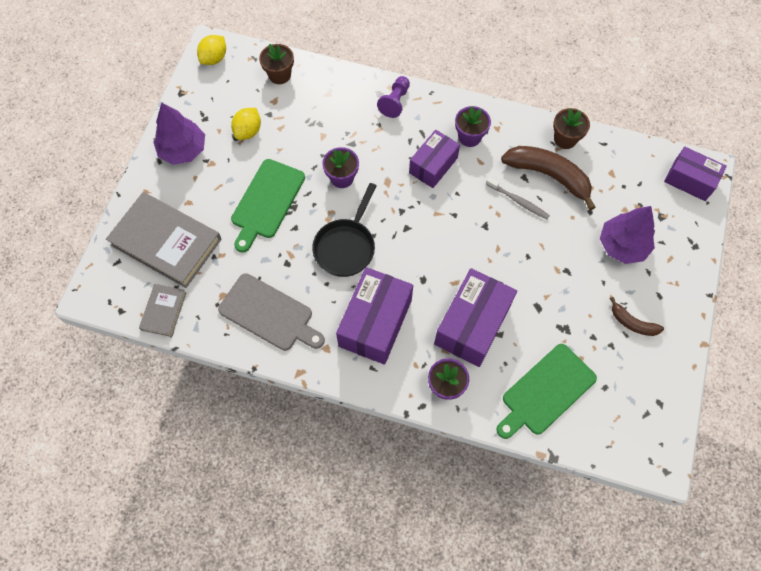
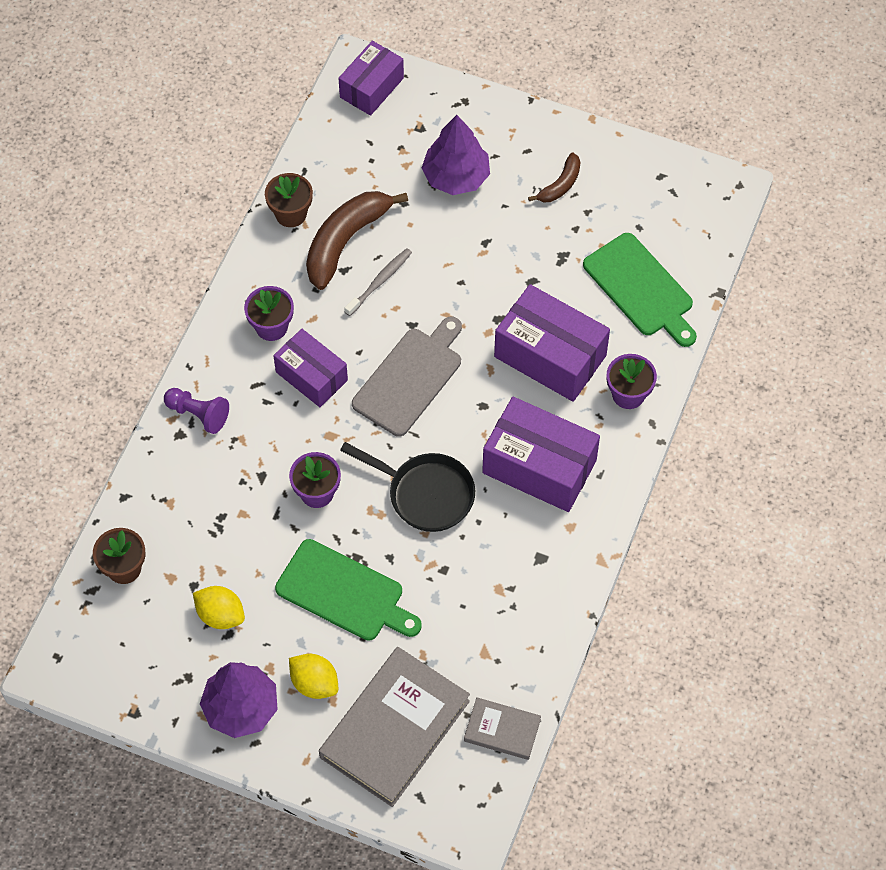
camera: 85 degrees left, 5 degrees down
(214, 58) = (75, 663): yellow lemon -> yellow lemon (314, 683)
(269, 314) = (517, 594): grey cutting board -> grey cutting board (410, 378)

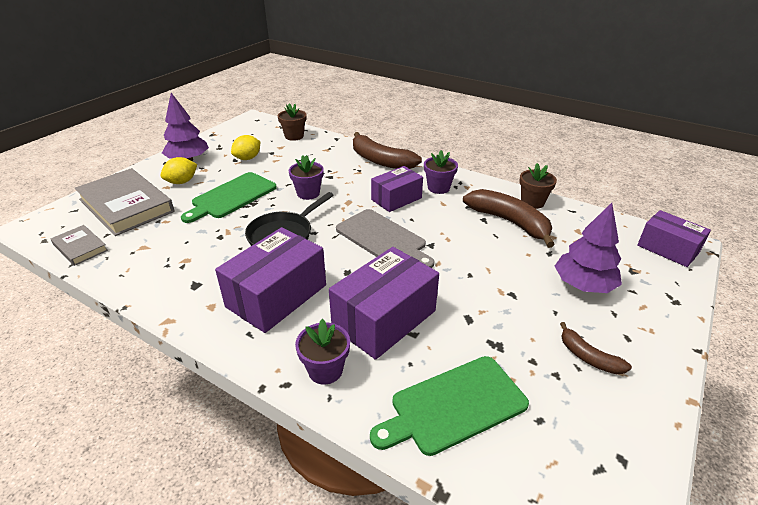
camera: 100 degrees right, 25 degrees down
(198, 414) = (380, 160): purple pawn -> brown banana
(379, 282) = (472, 234): grey toothbrush -> none
(502, 730) = (80, 247): grey book -> grey book turned 75 degrees counterclockwise

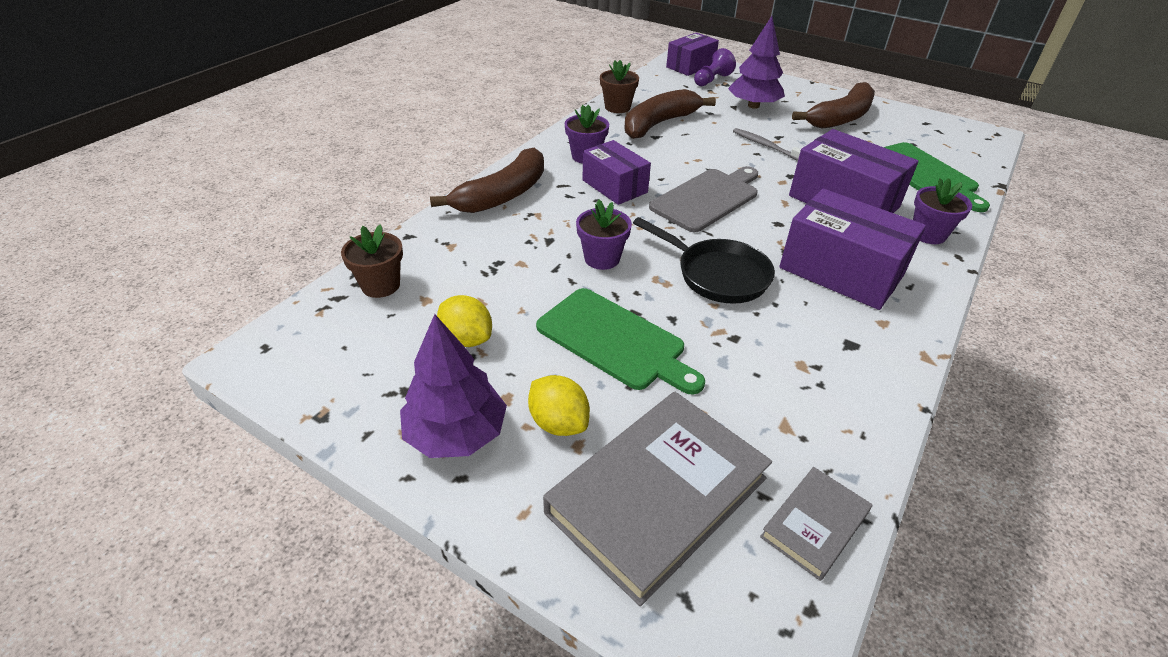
camera: 90 degrees left, 5 degrees up
(487, 282) = (766, 146): none -> grey toothbrush
(588, 357) = (840, 118): brown banana -> brown banana, size x1.89
(637, 261) = (712, 80): none -> purple pawn

